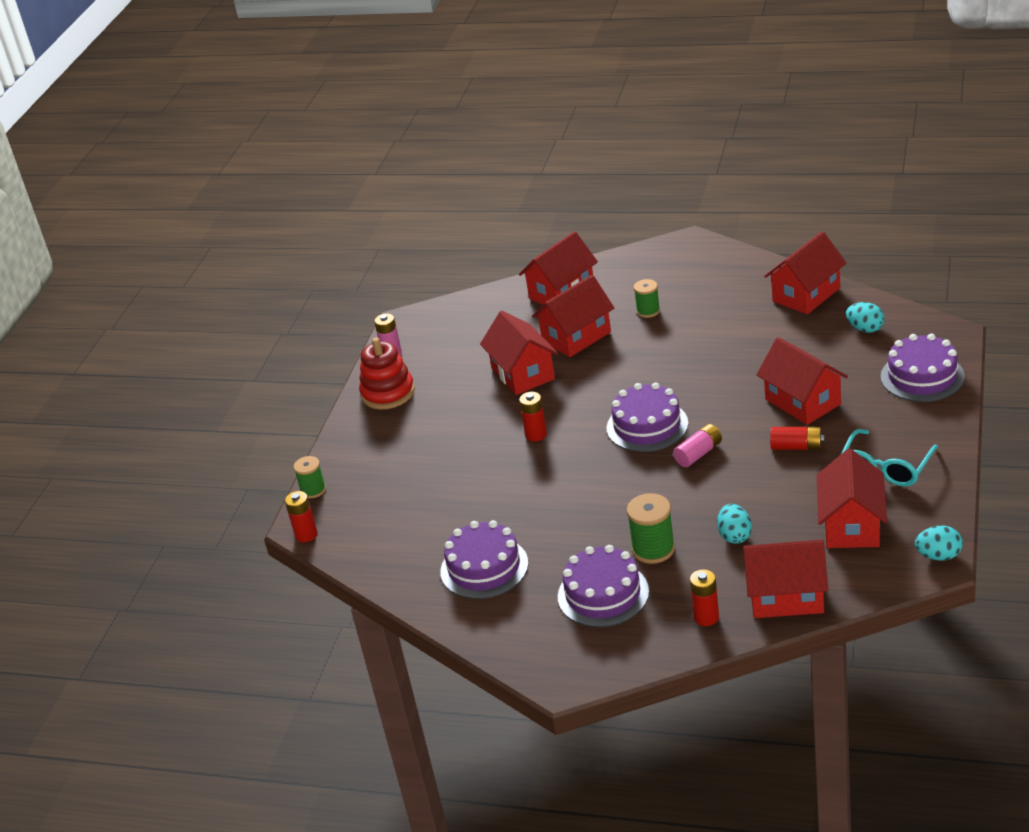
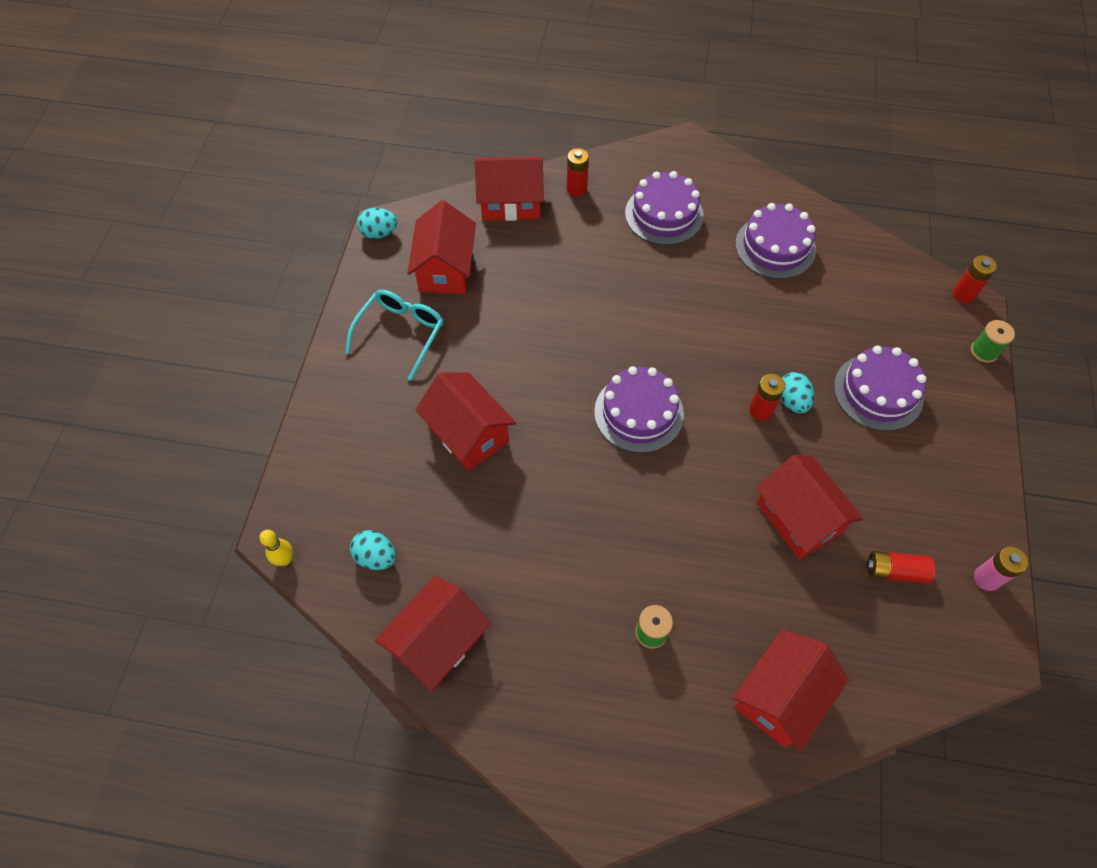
camera: 170 degrees right, 25 degrees up
(388, 393) = (961, 499): red stacking toy -> none
(576, 337) = (742, 586): red house -> none
(653, 549) = (623, 256): green spool -> none
(698, 453) = (583, 367): pink battery -> none
(735, 536) = (550, 265): turquoise egg -> turquoise egg (792, 401)
(796, 447) = (483, 368): red battery -> red battery (895, 571)
(922, 376) = (332, 461): purple cake -> purple cake (878, 392)
(939, 322) = (285, 559): none -> yellow bowling pin

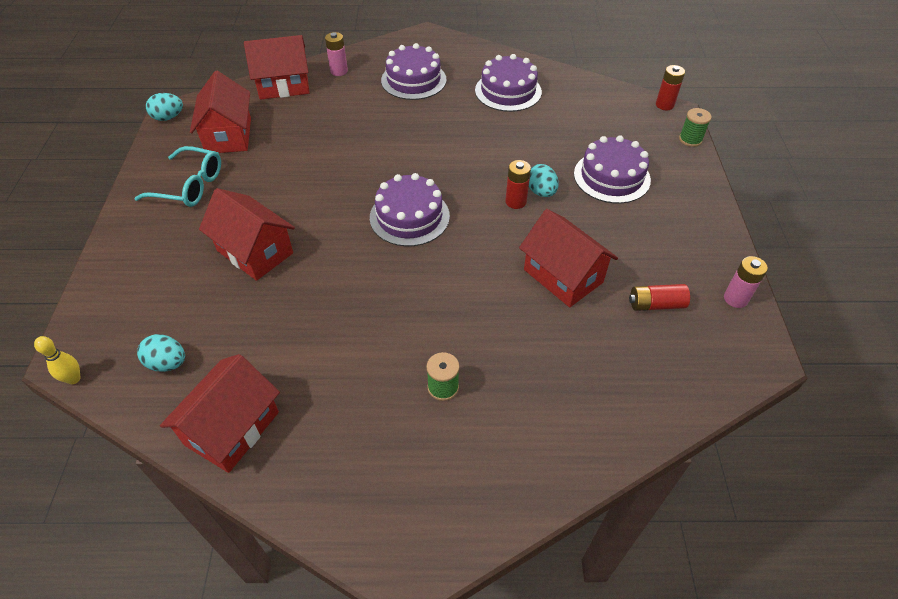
camera: 10 degrees left, 10 degrees down
(400, 334) = (189, 186): turquoise glasses -> turquoise glasses turned 90 degrees clockwise
(576, 189) = (339, 71): red battery -> pink battery
(780, 697) = (574, 423): red house -> none

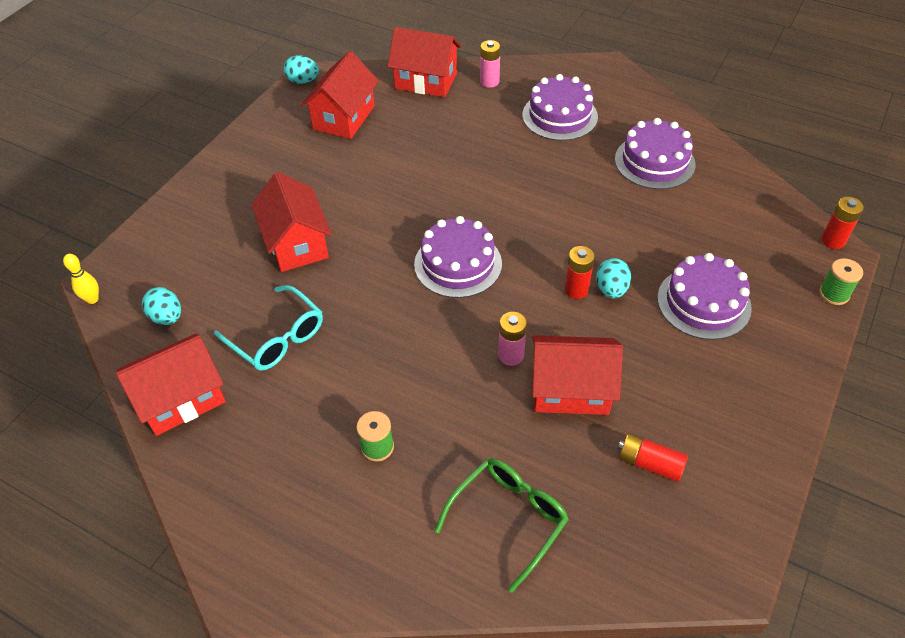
camera: 30 degrees right, 0 degrees up
(189, 186) = (280, 156): turquoise glasses -> turquoise glasses (276, 337)
(563, 276) = (570, 389): red house -> red house turned 75 degrees counterclockwise
(585, 394) = (508, 520): none -> green glasses
(735, 298) = (747, 498): pink battery -> pink battery (511, 355)

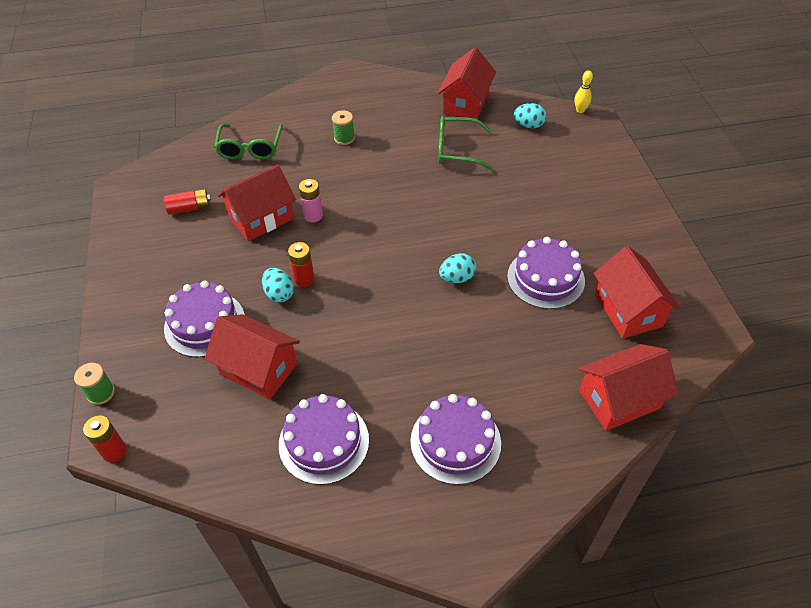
camera: 140 degrees right, 0 degrees up
(276, 337) = (457, 150): turquoise glasses -> green glasses
(296, 243) = (519, 199): red house -> red house (258, 369)
(303, 81) = (714, 324): turquoise egg -> turquoise egg (457, 278)
(458, 264) = (401, 249): purple cake -> purple cake (545, 278)
(489, 82) = (563, 442): pink battery -> none

